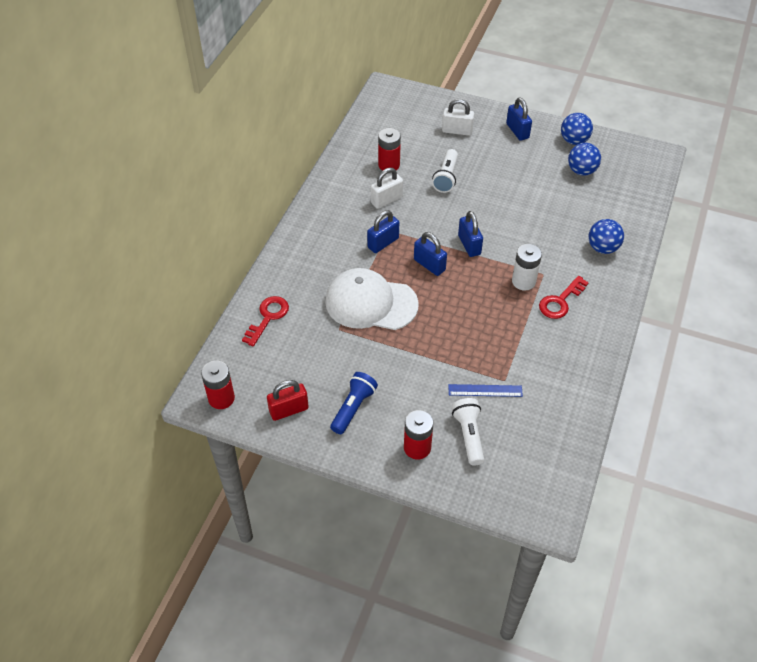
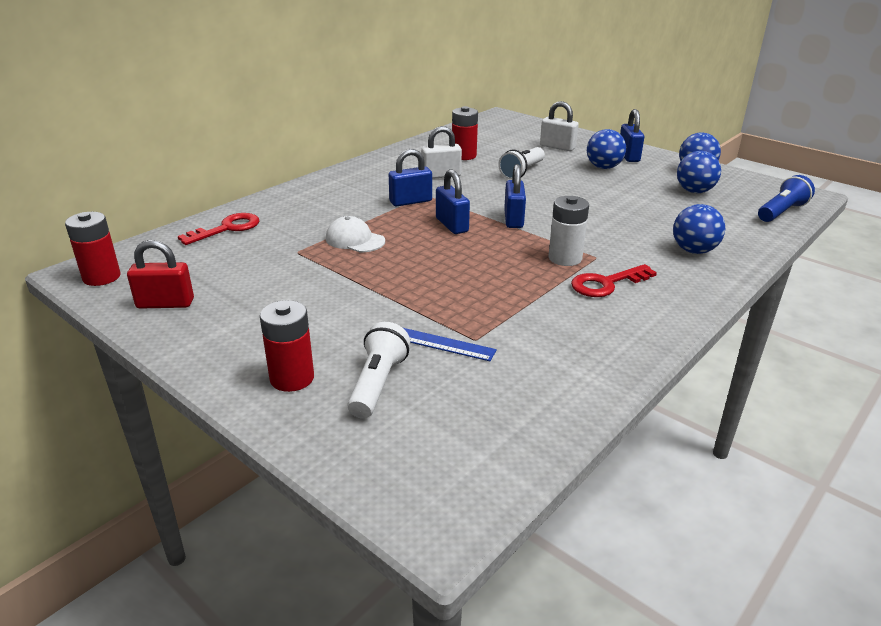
camera: 20 degrees right, 20 degrees down
(353, 408) = (245, 319): blue flashlight -> blue flashlight (781, 212)
(371, 303) = (355, 240): white cap -> white cap, size x0.51
(505, 154) = (603, 167): none -> blue ball

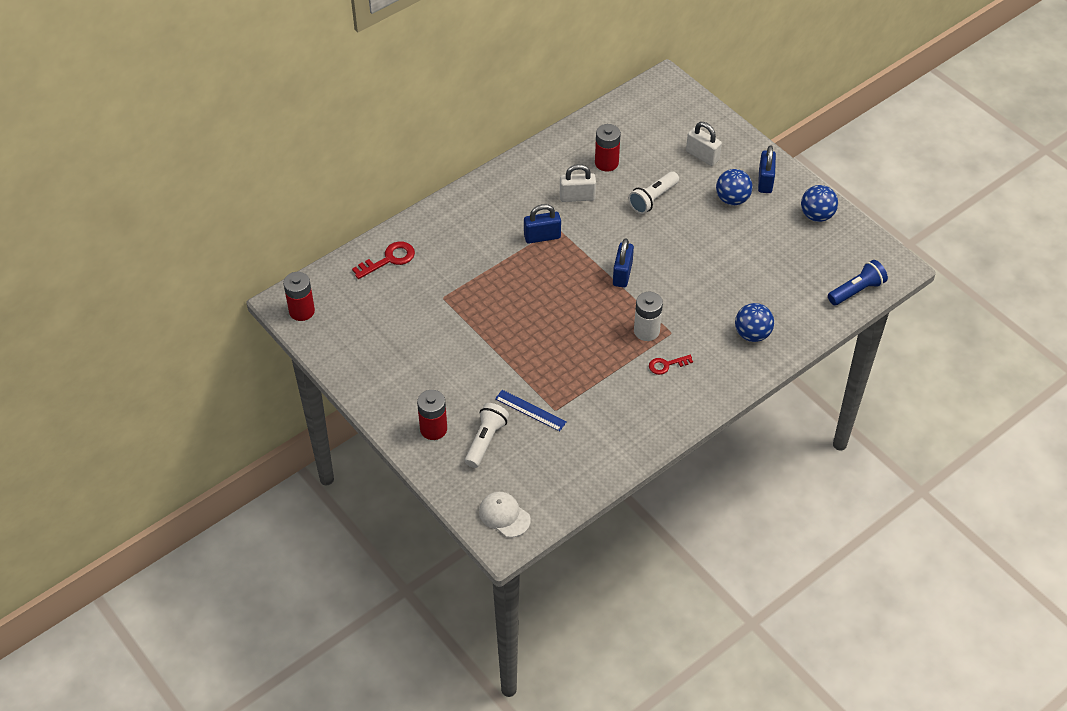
camera: 10 degrees right, 20 degrees up
(165, 304) = (350, 347): red padlock -> none
(355, 240) = (488, 287): white cap -> white cap (504, 515)
(451, 225) = (569, 276): blue padlock -> none
(606, 284) = (666, 365): red key -> red key, size x0.65
(694, 191) = (797, 250): blue ball -> none

